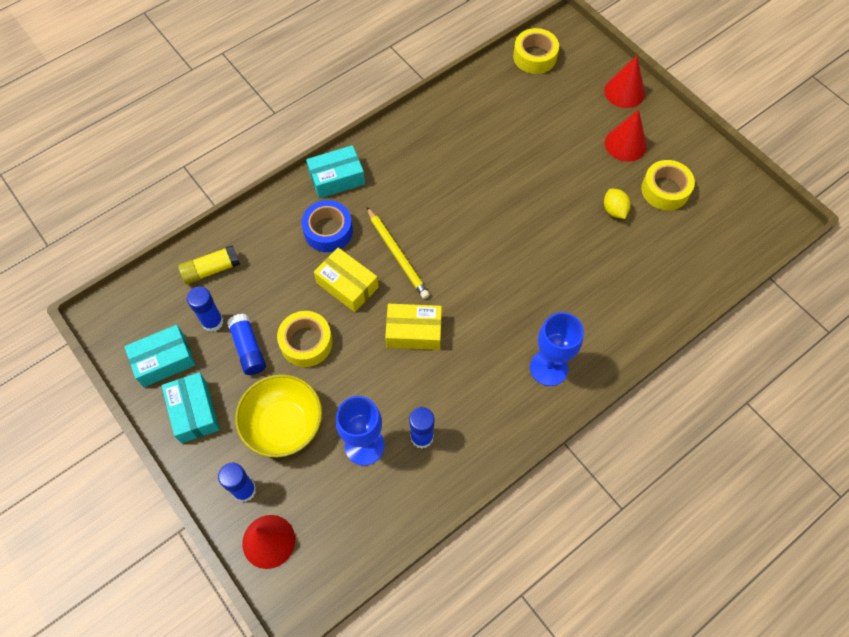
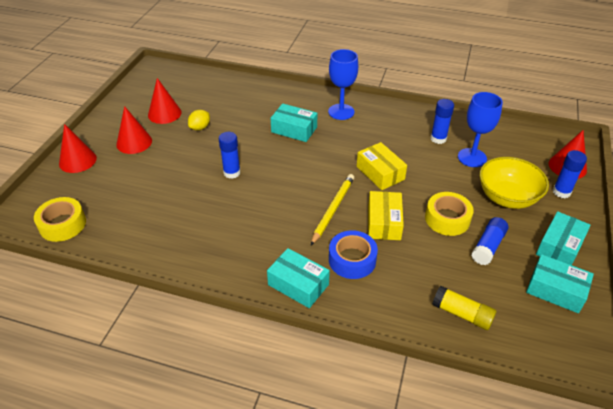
camera: 125 degrees left, 20 degrees down
(212, 322) = (496, 281): blue glue stick -> blue glue stick (232, 173)
(548, 297) = (294, 129): none -> turquoise box
(665, 190) = (164, 113): yellow tape -> red cone

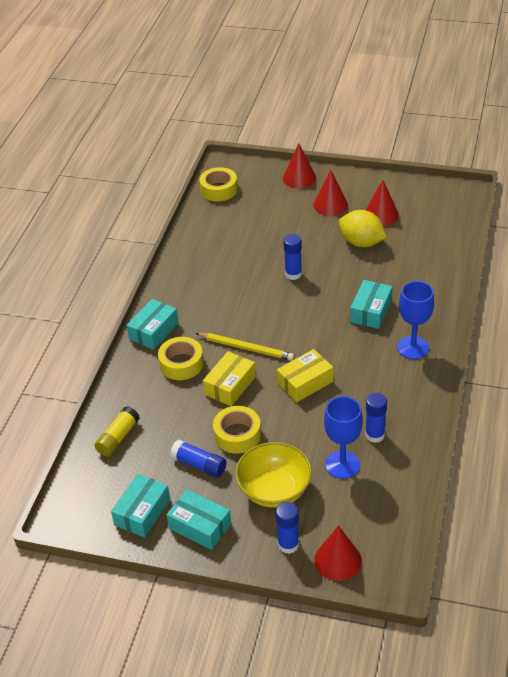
camera: 90 degrees right, 0 degrees up
(200, 127) = (361, 243): yellow lemon -> yellow lemon, size x1.77
(352, 260) = (181, 364): blue tape -> yellow tape
(384, 222) = (230, 385): yellow box -> yellow box turned 60 degrees counterclockwise

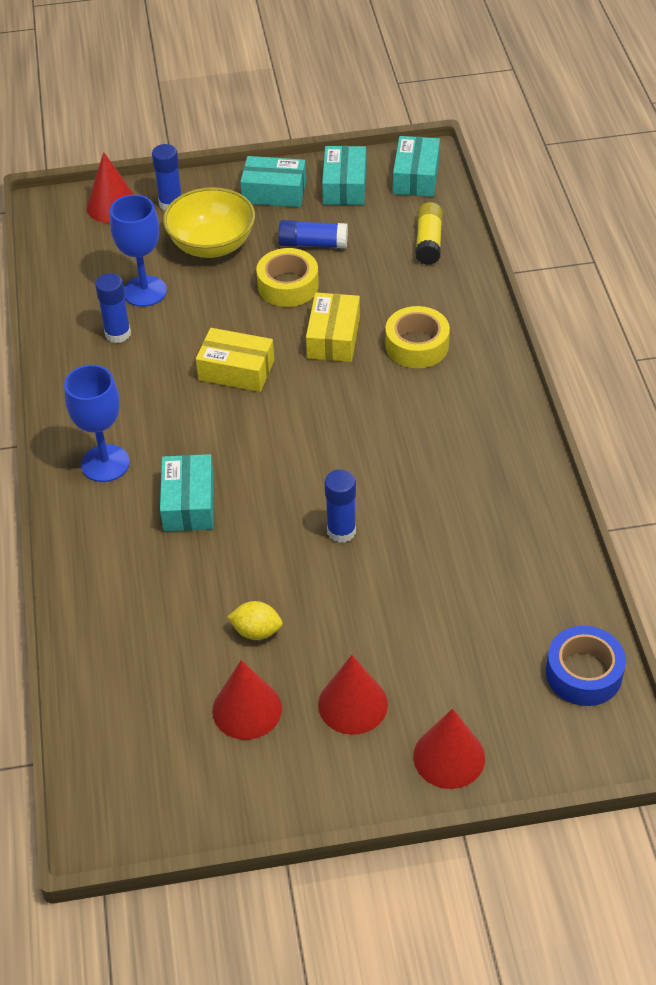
camera: 155 degrees right, 5 degrees up
(154, 331) = (489, 377): turquoise box -> turquoise box (416, 177)
(219, 190) = (583, 673): yellow tape -> blue tape
(246, 348) = (343, 392): yellow pencil -> none
(305, 382) = (236, 370): yellow box -> yellow box turned 75 degrees clockwise
(361, 243) = (256, 631): yellow lemon -> yellow lemon, size x0.57

